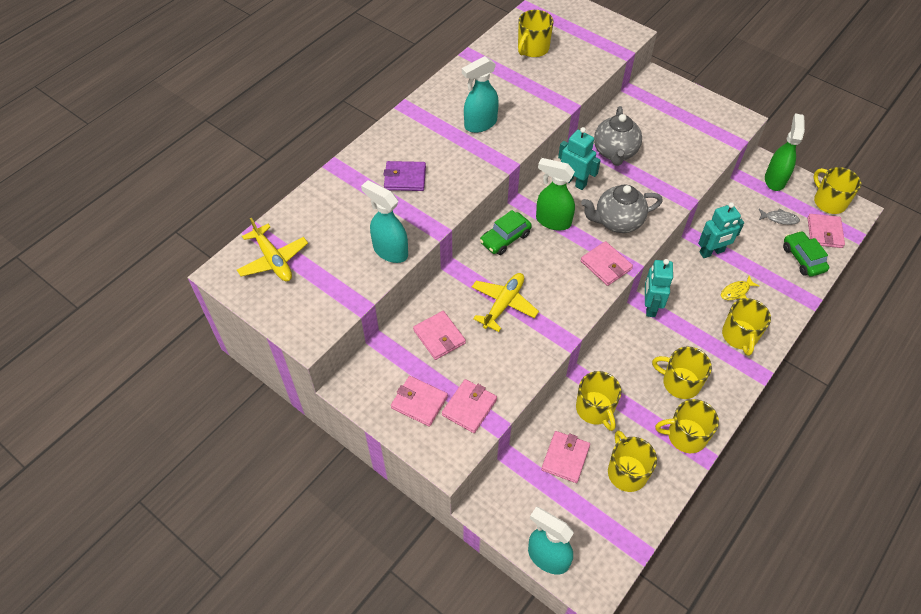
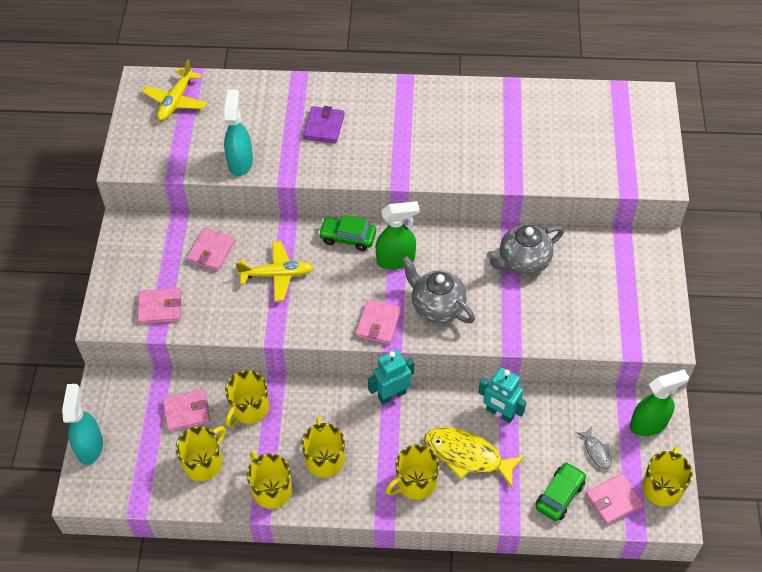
camera: 55 degrees right, 0 degrees up
(405, 178) = (324, 127): purple wallet -> purple wallet turned 45 degrees clockwise
(419, 402) = (141, 274): pink wallet -> none
(480, 124) = (430, 139): turquoise spray bottle -> none
(532, 48) = (564, 122): yellow mug -> none
(553, 221) = (396, 260): green spray bottle -> green spray bottle turned 90 degrees clockwise
(574, 182) = (457, 251): turquoise robot -> none
(736, 291) = (467, 456): yellow fish -> yellow fish, size x2.08

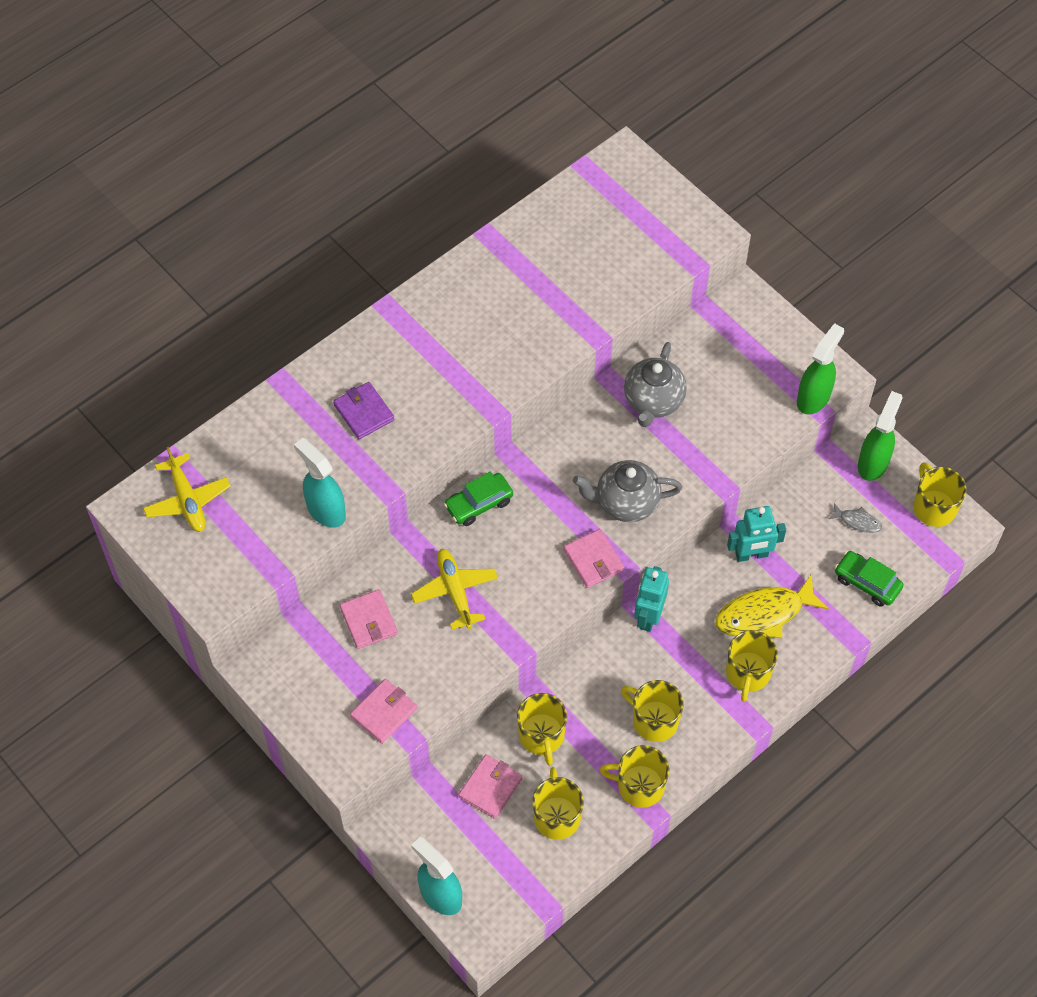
camera: 45 degrees left, 5 degrees up
(277, 275) = (455, 591): yellow plane -> yellow plane turned 60 degrees counterclockwise
(396, 260) = (544, 489): green spray bottle -> green spray bottle (813, 397)
(559, 495) = (867, 583): green car -> green car turned 45 degrees counterclockwise
(613, 500) = (910, 550): pink wallet -> none

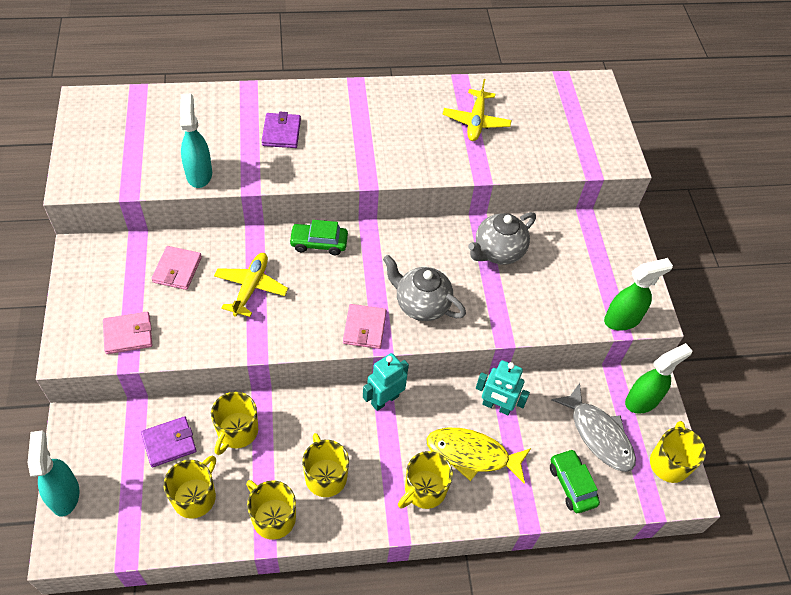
camera: 30 degrees right, 5 degrees down
(187, 500) = (122, 117): yellow plane -> yellow plane (476, 121)
(490, 788) = (169, 443): pink wallet -> purple wallet
(857, 521) = (598, 434): grey fish -> grey fish, size x2.08

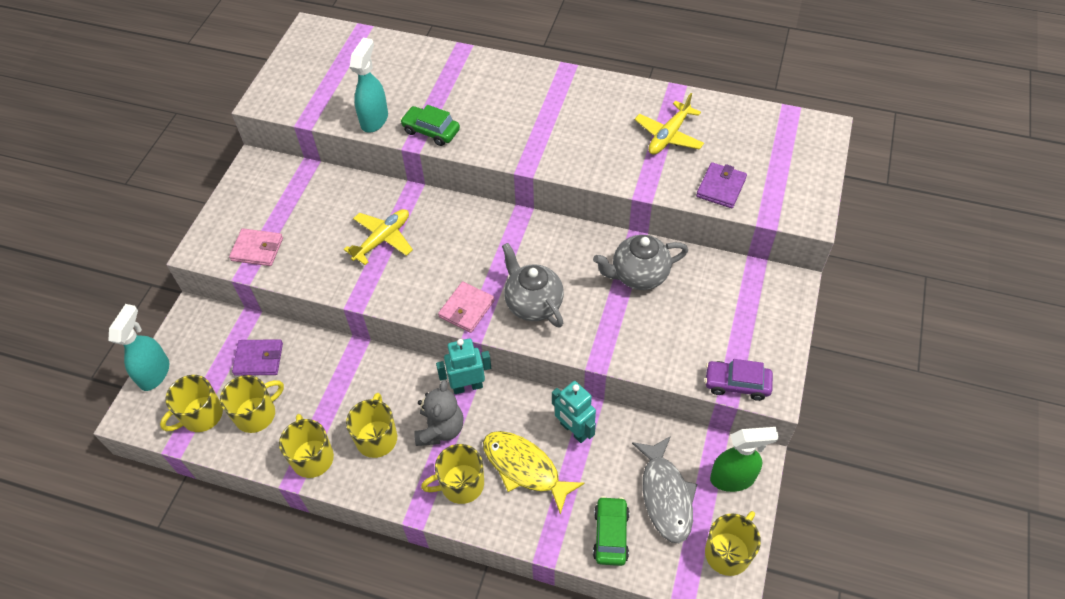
camera: 30 degrees right, 0 degrees up
(177, 269) = (327, 204): pink wallet -> none
(237, 431) = (320, 369): yellow mug -> yellow mug (201, 415)
(281, 132) = (469, 100): purple wallet -> purple wallet (721, 187)
(319, 243) = (465, 216): green car -> green car (431, 131)
(380, 447) = (440, 429): none -> grey teddy bear
(622, 319) = (737, 384): green spray bottle -> purple car

